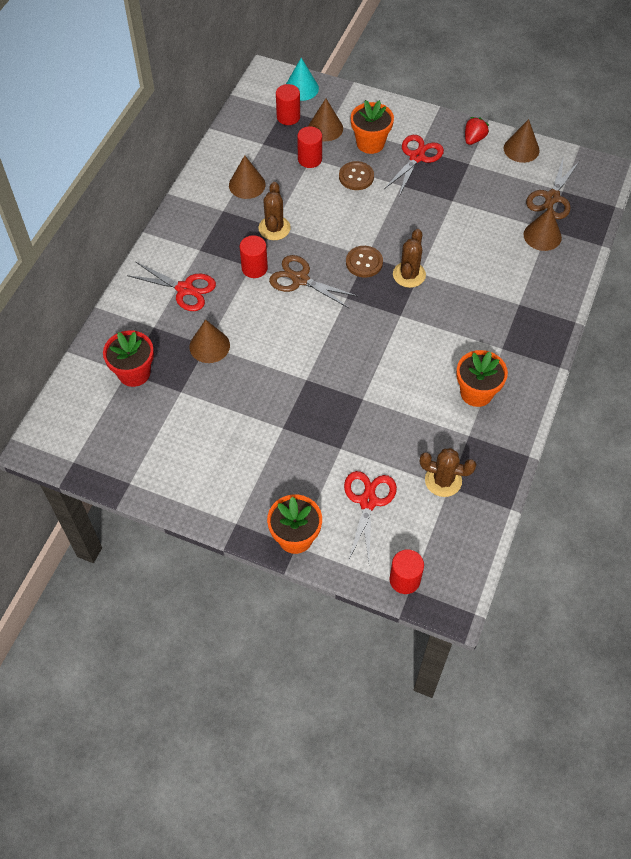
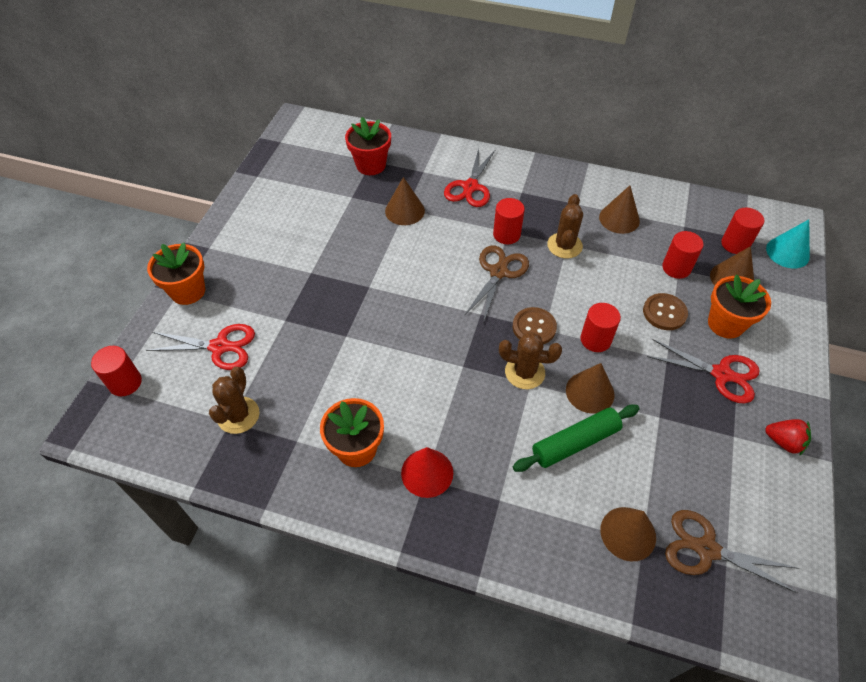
camera: 85 degrees right, 5 degrees down
(274, 228) = (564, 245): brown cactus -> brown cactus turned 75 degrees counterclockwise
(380, 225) = (595, 340): none -> red cylinder
(473, 253) = (575, 442): none -> green rolling pin
(497, 347) = (427, 472): none -> red cone
(521, 149) = (790, 506): brown cone -> brown cone (590, 392)

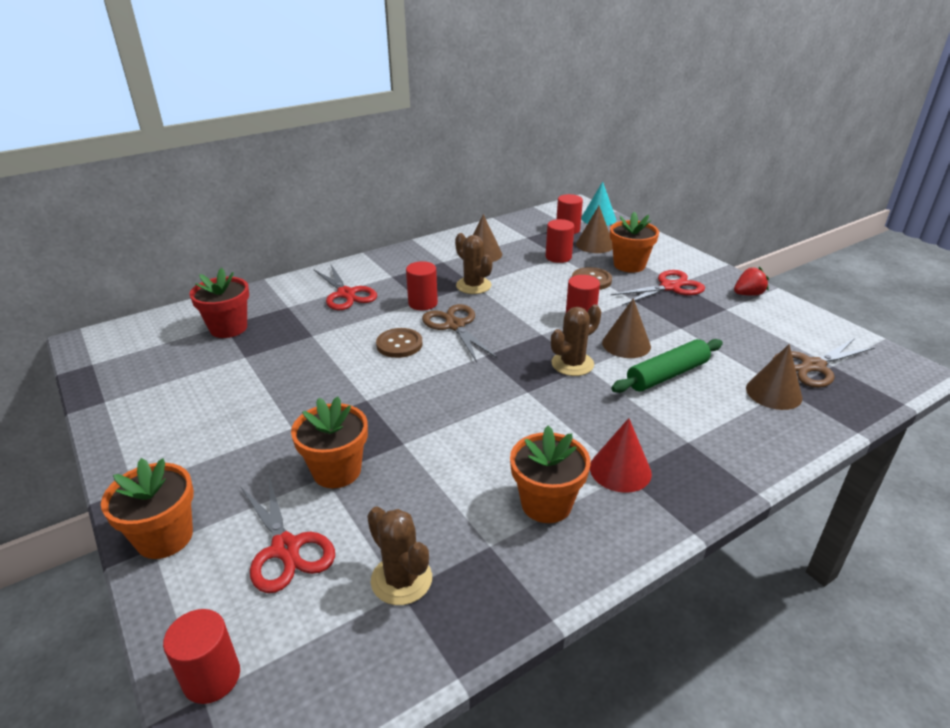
camera: 50 degrees left, 20 degrees down
(220, 347) = (286, 548): red scissors -> red scissors turned 105 degrees clockwise
(294, 322) = (337, 471): none -> orange flower pot
(404, 211) = (313, 337): brown cone -> none
(534, 327) = (533, 337): brown button -> brown button (399, 344)
(575, 442) = (667, 375): green rolling pin -> green rolling pin turned 45 degrees clockwise

